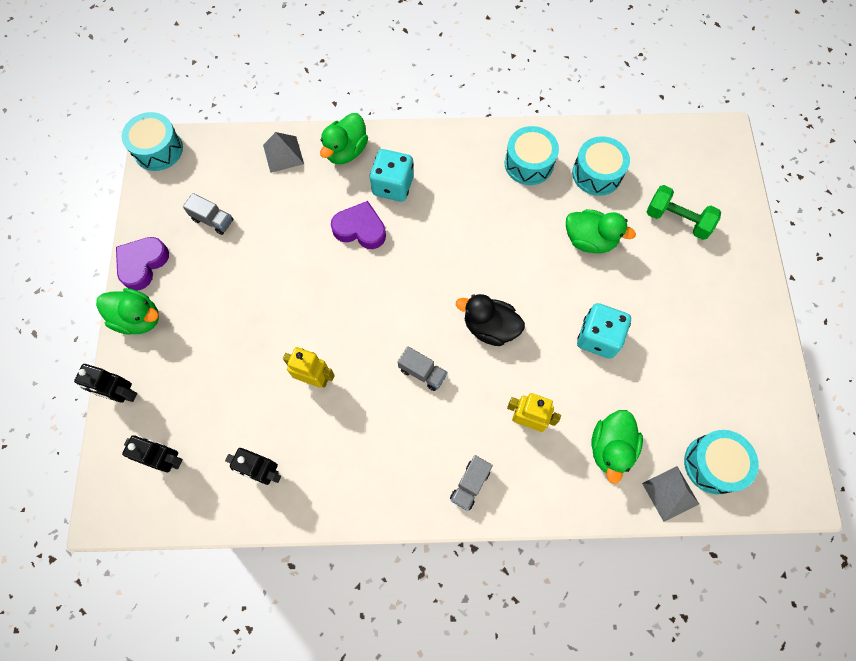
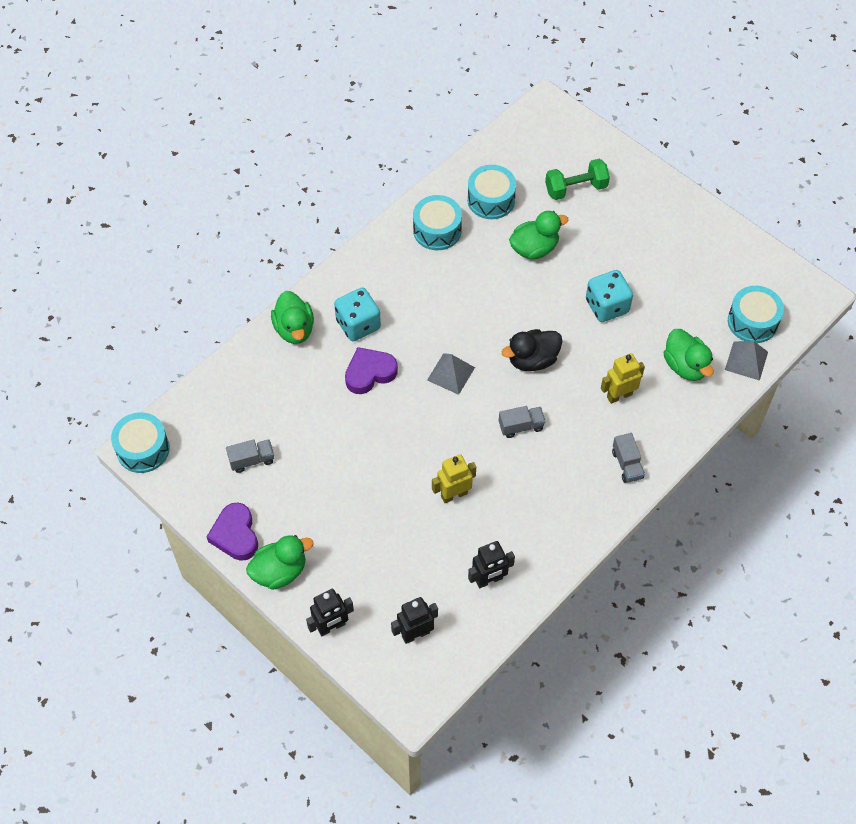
camera: 45 degrees left, 10 degrees down
(283, 154) = (248, 370): grey pyramid -> grey pyramid (451, 373)

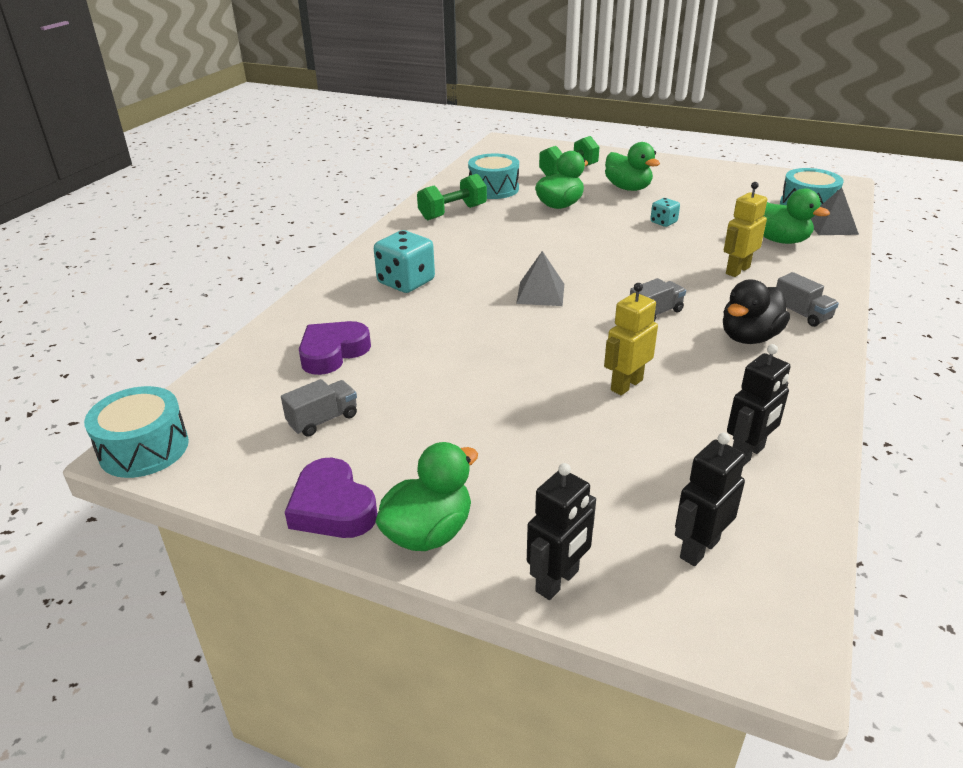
camera: 20 degrees left, 25 degrees down
(294, 329) = (329, 300): green duck -> green duck (628, 188)
(369, 373) = (443, 312): purple heart -> purple heart (333, 352)
(437, 230) = (452, 212): turquoise drum -> green dumbbell
(532, 360) = (622, 267): black duck -> black duck (749, 337)
(607, 306) = (663, 222): turquoise dice -> turquoise dice, size x0.54

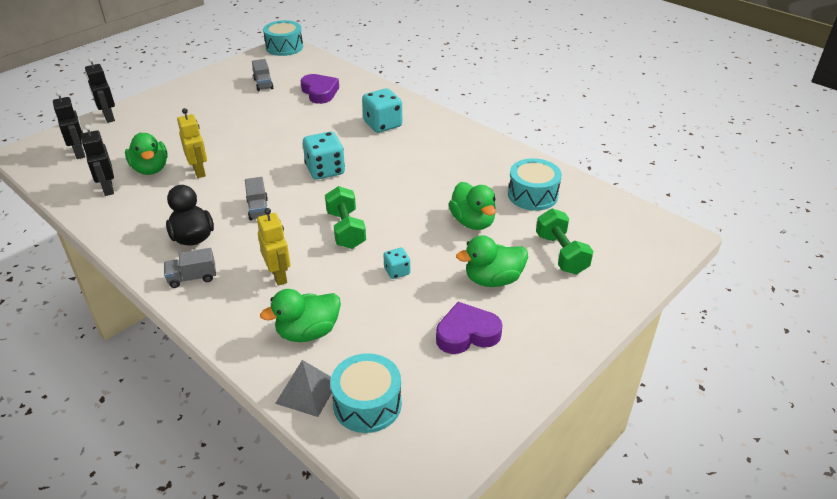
camera: 110 degrees right, 5 degrees up
(332, 507) = (203, 80): purple heart -> purple heart (467, 333)
(428, 532) = (165, 97): green duck -> green duck (151, 169)
(452, 212) = (489, 163): green dumbbell -> green dumbbell (346, 230)
(540, 293) = (325, 170): grey pyramid -> turquoise dice

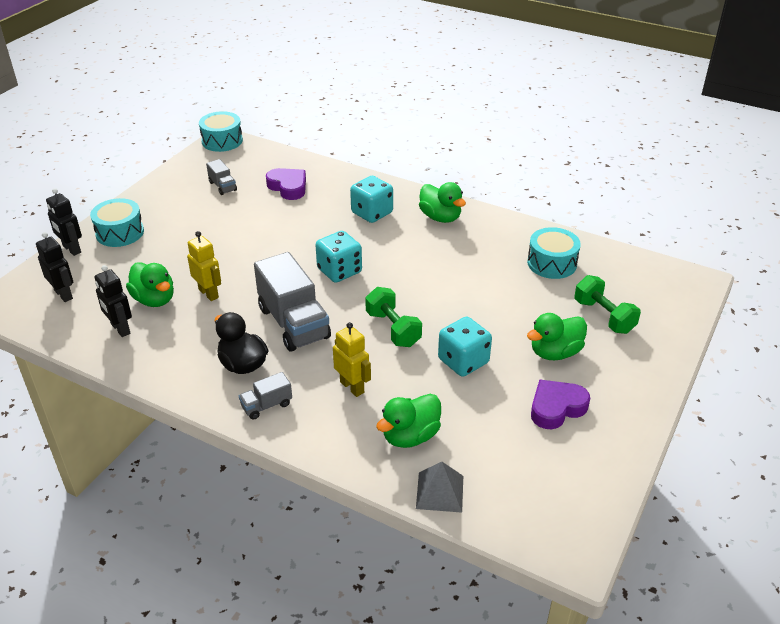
camera: 15 degrees left, 0 degrees up
(258, 209) = (294, 323): grey truck -> grey truck, size x2.11
(367, 404) = (500, 491): turquoise drum -> turquoise drum (120, 233)
(397, 271) = (463, 361): turquoise dice -> turquoise dice, size x1.85
(472, 222) = (509, 300): green duck -> green duck (440, 217)

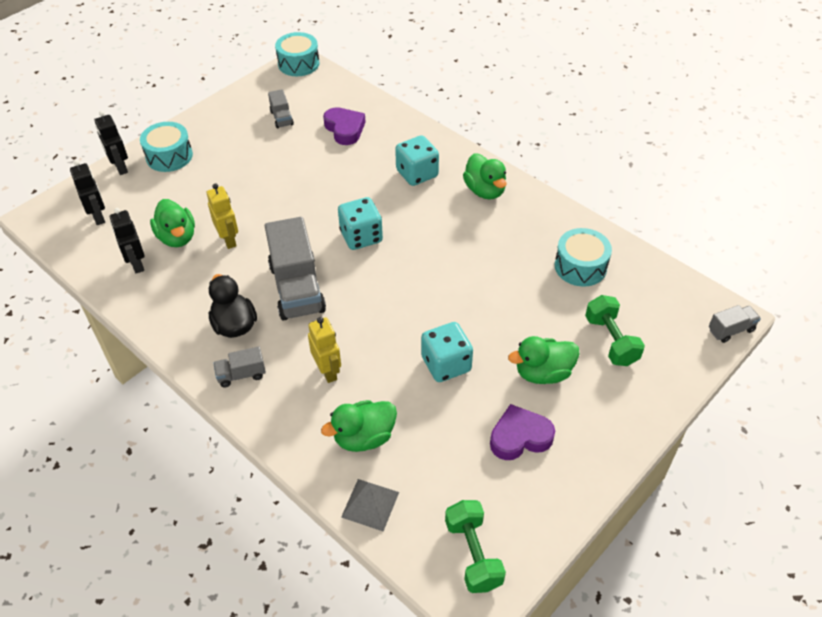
camera: 15 degrees right, 10 degrees up
(393, 329) = (390, 313): green dumbbell -> green dumbbell (473, 554)
(702, 291) = (731, 330): none -> grey truck

